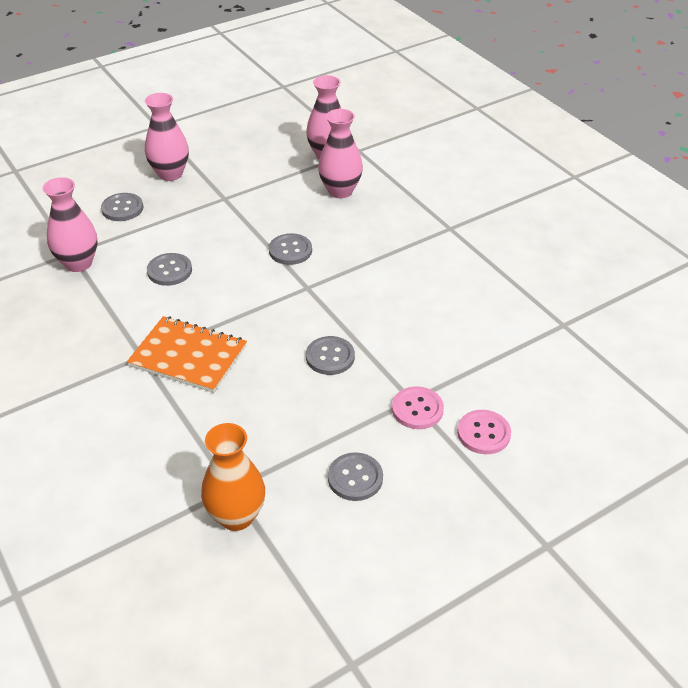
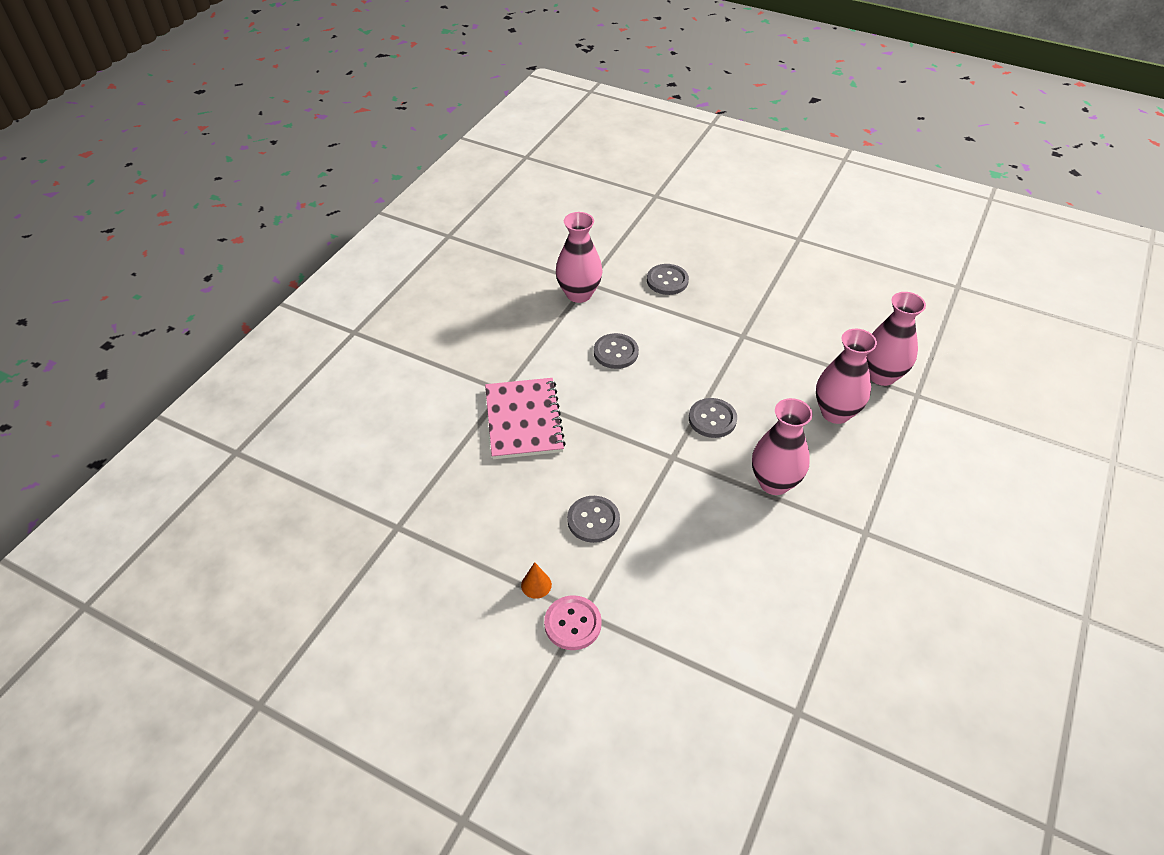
camera: 60 degrees right, 5 degrees up
(170, 174) = (741, 283): pink vase -> pink vase (774, 482)
(188, 356) = (524, 420): orange notebook -> pink notebook
(236, 516) = (369, 545): orange vase -> none
(355, 478) = (457, 612): grey button -> none
(365, 416) = (536, 585): none -> orange cone
(483, 433) = (577, 698): pink button -> none

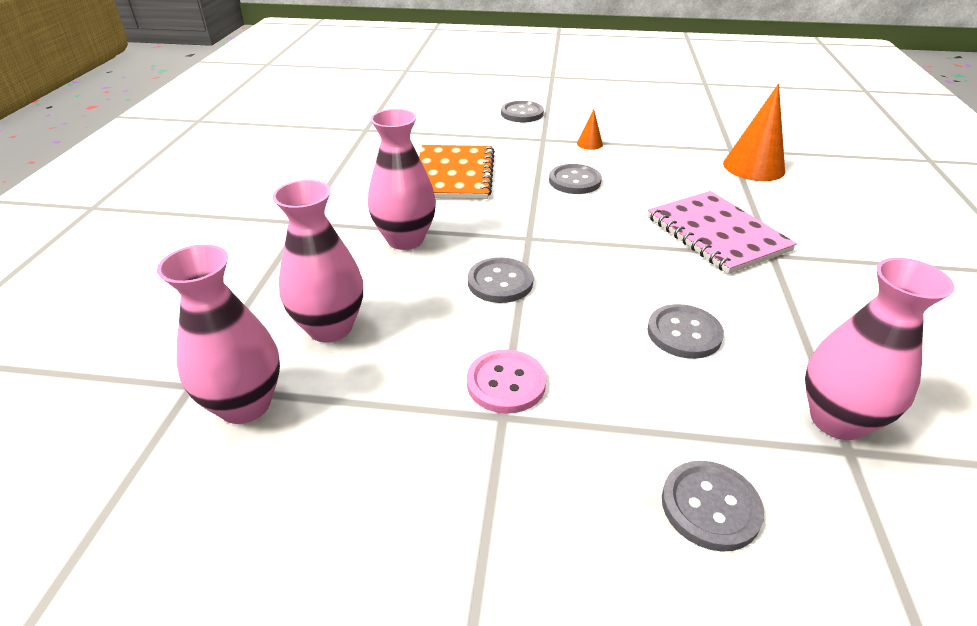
camera: 160 degrees right, 10 degrees down
(407, 491) = (753, 167): none -> orange cone
(572, 624) = (546, 134): pink button -> pink button (506, 383)
(576, 691) = (522, 113): none -> grey button
(709, 568) = (454, 174): none -> orange notebook

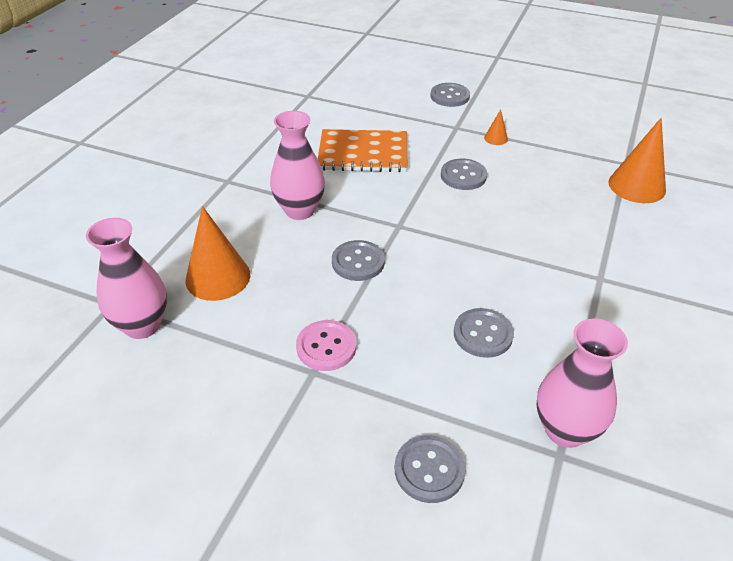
camera: 15 degrees right, 5 degrees up
(330, 328) = (218, 277): pink vase -> orange cone
(454, 174) = (363, 153): orange notebook -> orange notebook turned 75 degrees clockwise
(716, 234) = (561, 249): pink notebook -> none

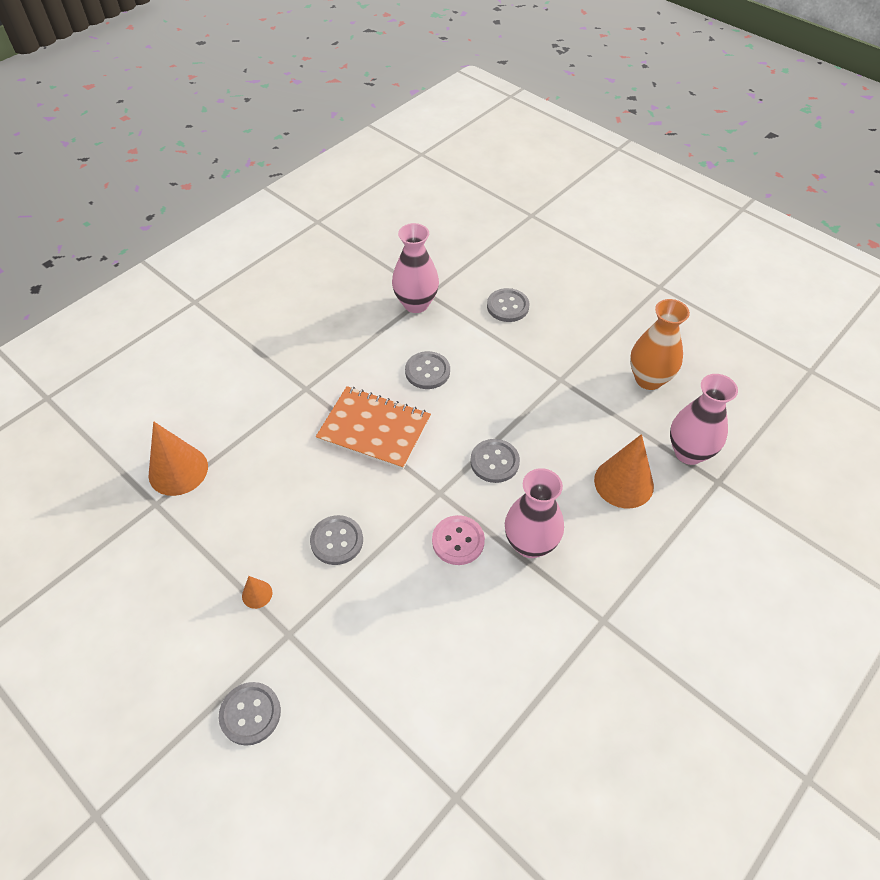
camera: 160 degrees left, 10 degrees up
(192, 406) = (649, 379): none -> orange vase
(326, 347) = (546, 394): pink button -> pink button (458, 541)
(363, 153) = (429, 619): orange notebook -> orange notebook (374, 429)

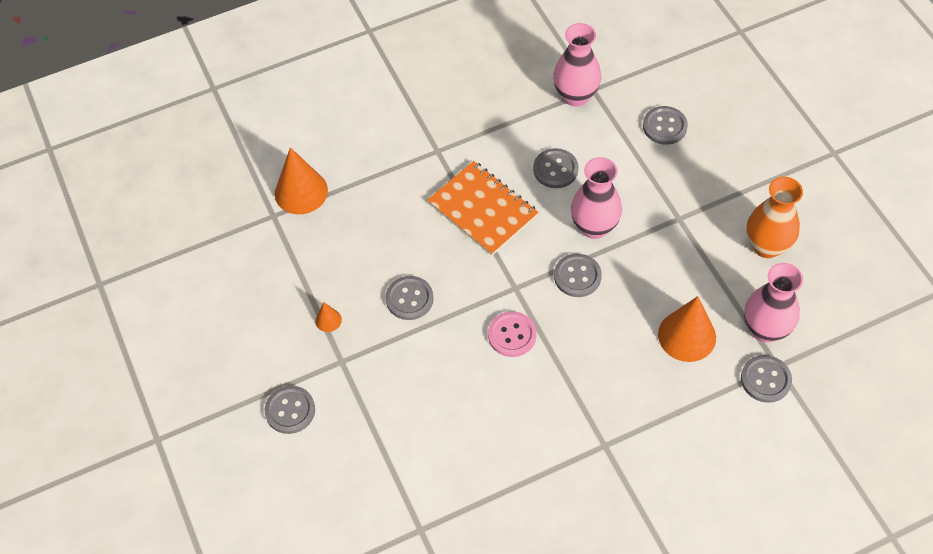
camera: 25 degrees right, 5 degrees up
(530, 544) = (574, 359): pink vase -> pink vase (594, 227)
(715, 498) = (765, 379): none -> grey button

